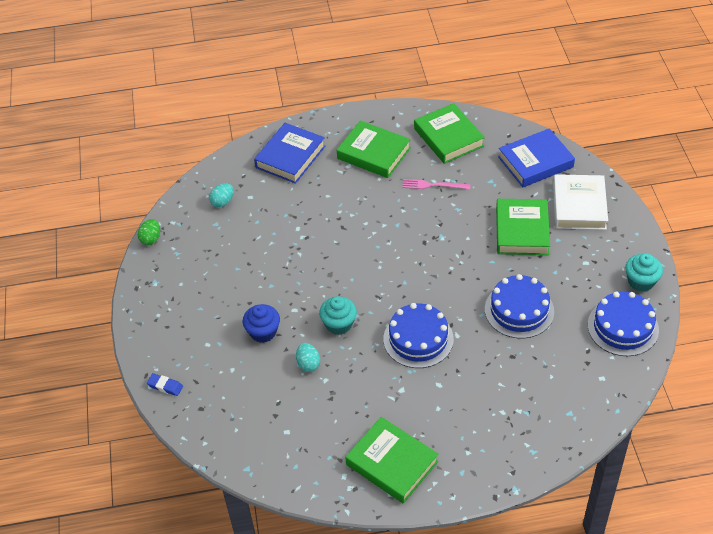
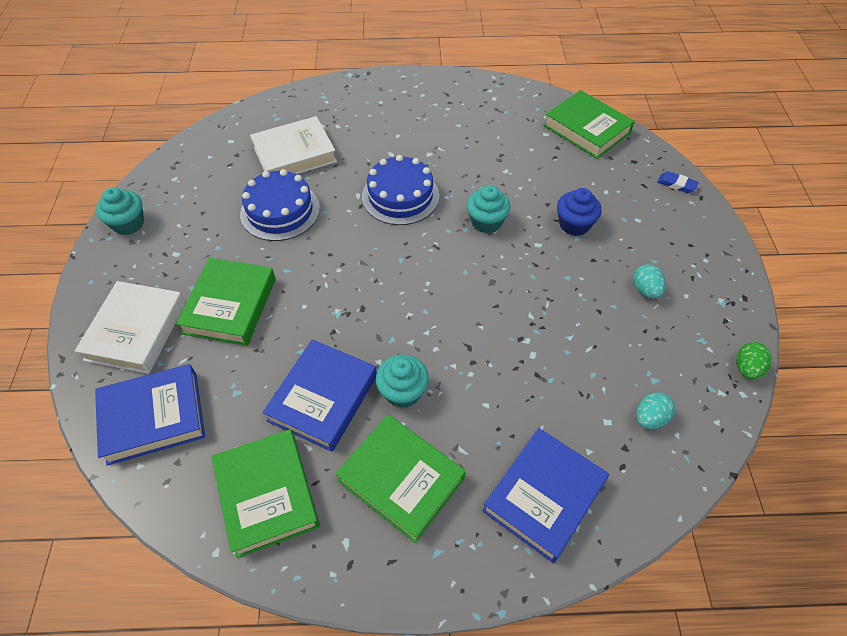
camera: 175 degrees left, 5 degrees up
(308, 364) = (523, 187): turquoise egg -> turquoise egg (645, 290)
(382, 195) = (403, 391): none -> turquoise cupcake
(392, 463) = (450, 101): green book -> green book (587, 129)
(433, 185) = (323, 398): pink fork -> blue book
(531, 371) = (294, 154): none -> white book
(623, 327) = (180, 181): blue cake -> none

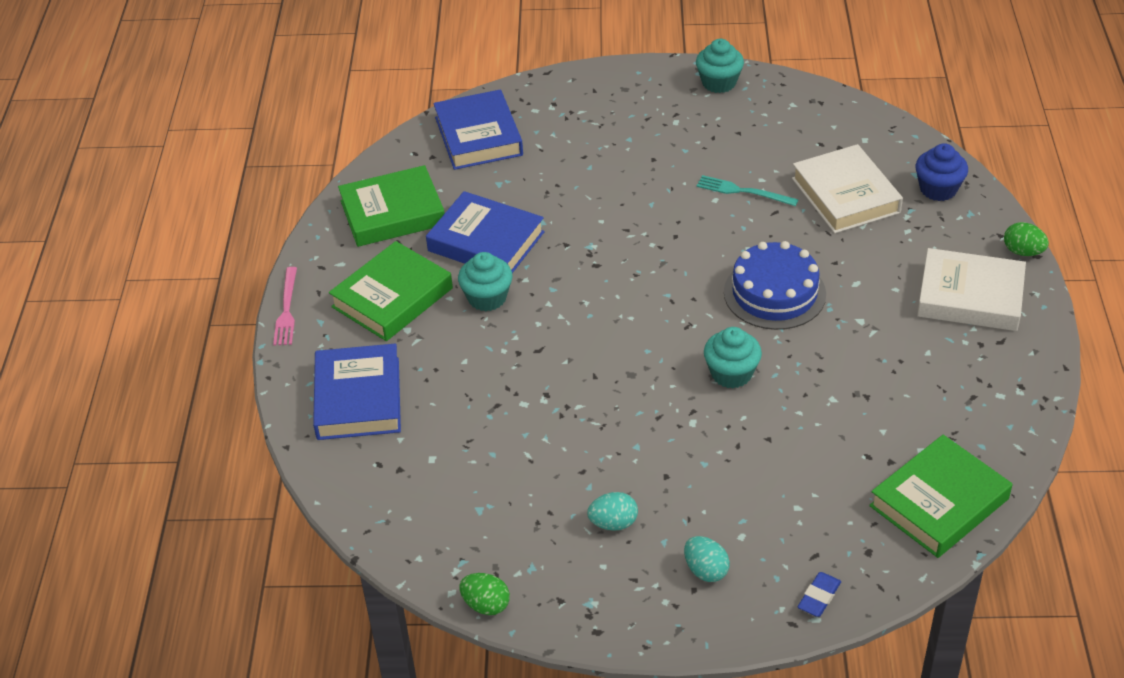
camera: 95 degrees right, 10 degrees down
(136, 331) = (575, 111): white book -> white book (970, 296)
(230, 305) = (603, 168): green book -> none
(280, 211) = (743, 191): blue cake -> turquoise fork
(364, 77) = (1023, 252): none -> green egg
(419, 595) = (286, 309): none -> pink fork
(544, 496) = (358, 398): blue book -> blue book turned 45 degrees clockwise
(574, 224) = (729, 463): blue cupcake -> blue cupcake (938, 189)
(650, 418) = (431, 496): turquoise egg -> turquoise egg (705, 570)

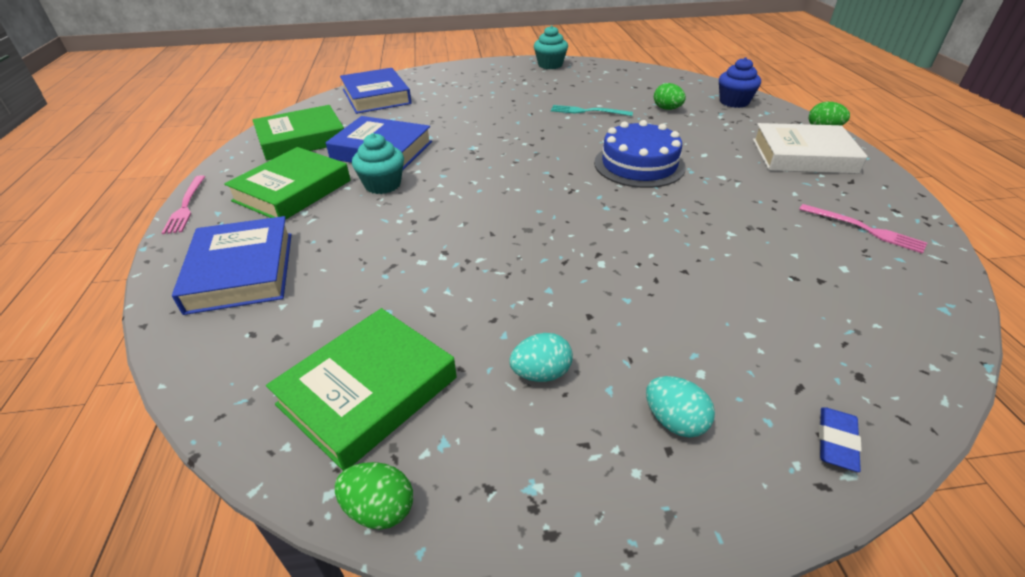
camera: 10 degrees left, 5 degrees down
(731, 373) = (624, 221): turquoise cupcake -> none
(845, 195) = (667, 109): white book -> green egg
(939, 502) = (899, 314): green book -> green book (368, 391)
(971, 407) = (864, 229): none -> pink fork

